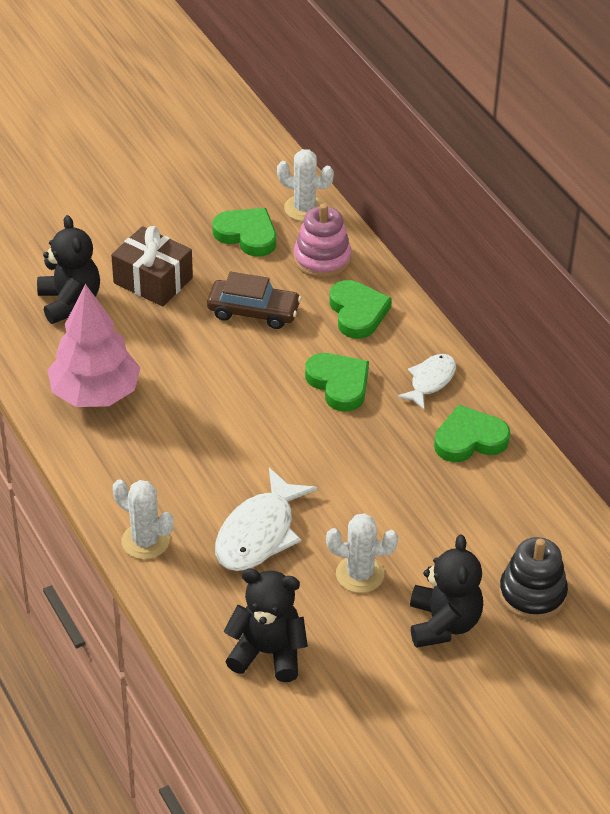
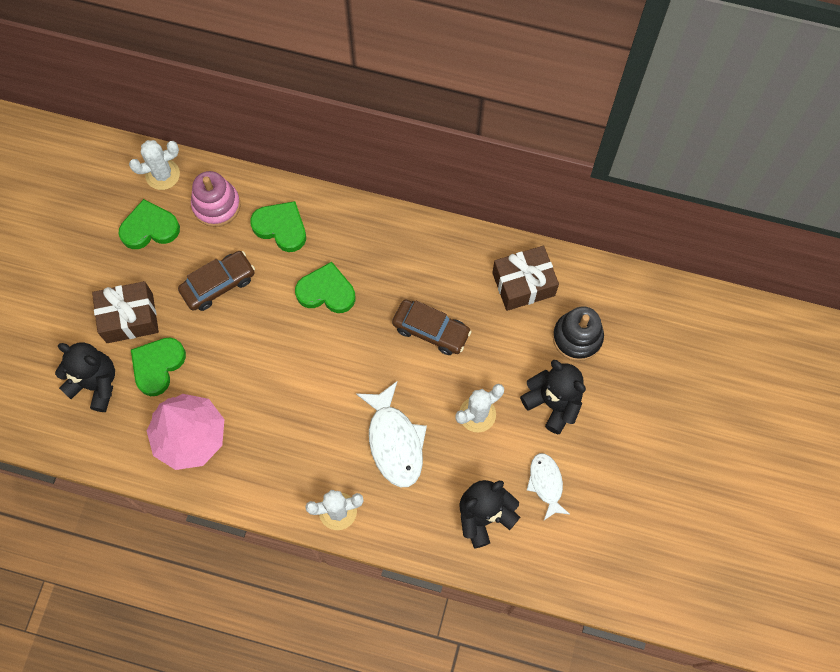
camera: 45 degrees left, 25 degrees up
(397, 481) = (431, 330): none -> brown car
(430, 381) = (375, 240): white fish -> white fish (546, 483)
(469, 439) = (439, 262): green heart -> green heart (158, 366)
(530, 514) = (523, 284): none -> brown gift

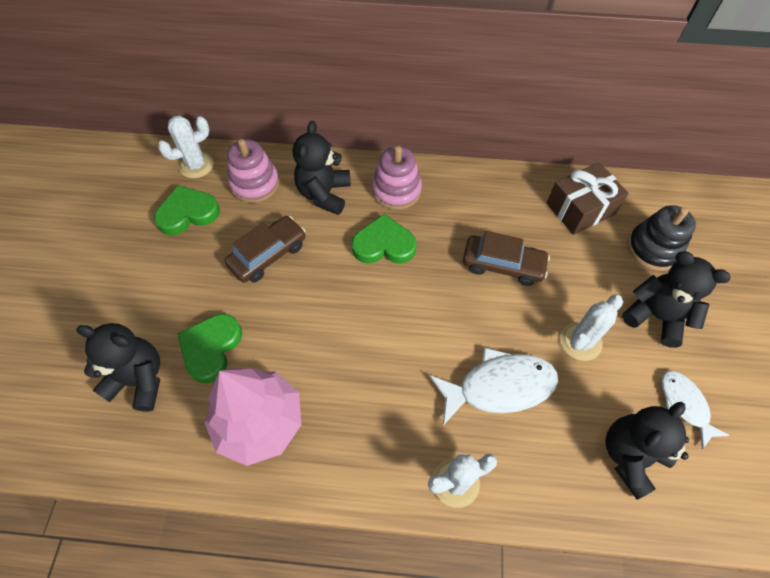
camera: 10 degrees left, 10 degrees down
(129, 318) = (174, 302): brown gift -> none
(281, 227) = (324, 194): green heart -> black teddy bear
(351, 235) = (396, 190): none -> pink stacking toy
(394, 441) = (499, 387): white fish -> white fish turned 75 degrees counterclockwise

